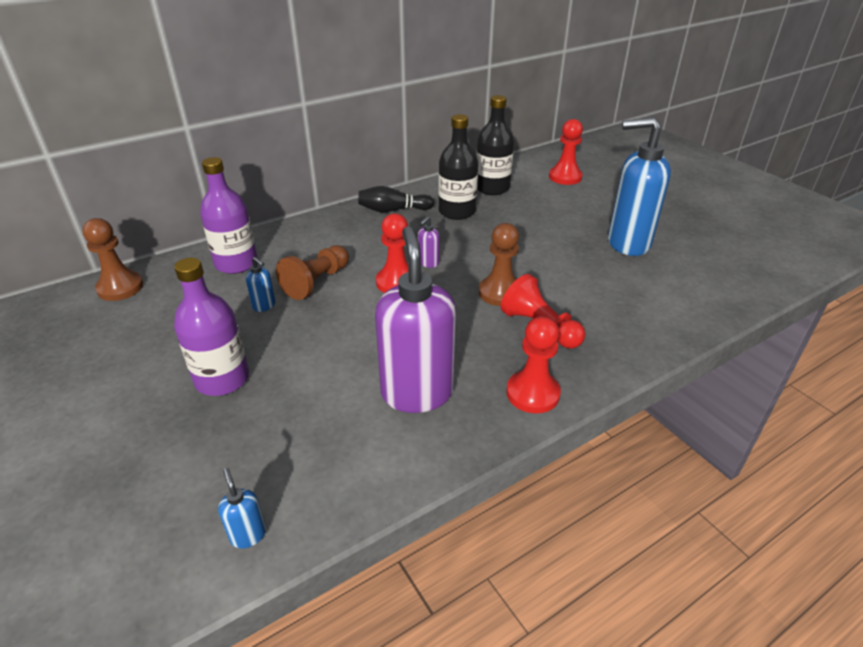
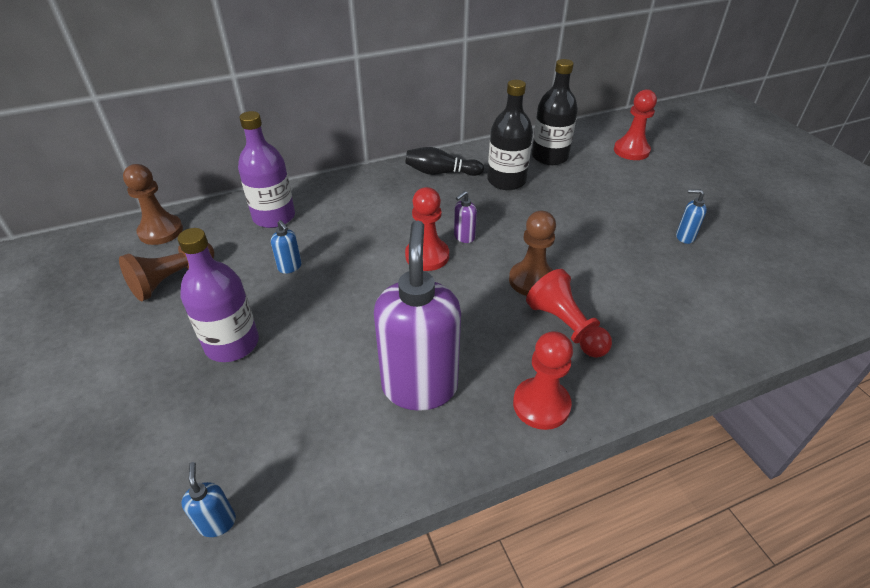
camera: 10 degrees right, 5 degrees up
(316, 282) = (346, 246): brown pawn -> brown pawn (172, 280)
(627, 243) = (684, 237): blue soap dispenser -> blue soap dispenser, size x0.40

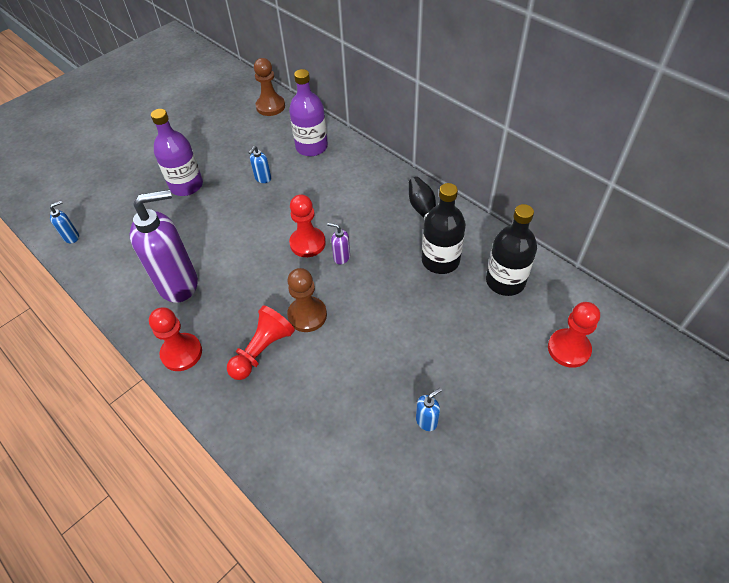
camera: 70 degrees right, 10 degrees up
(172, 280) = (229, 135): brown pawn -> none
(684, 237) = (426, 421): blue soap dispenser -> blue soap dispenser turned 60 degrees clockwise

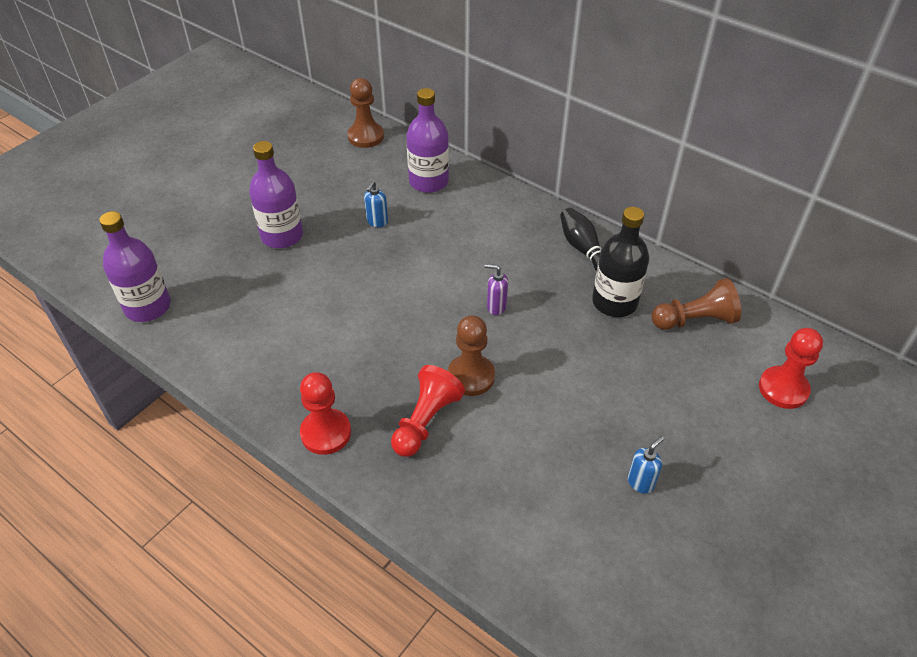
camera: 10 degrees left, 5 degrees down
(72, 237) = (148, 307): blue soap dispenser -> purple bottle
(179, 284) = (302, 352): purple soap dispenser -> none
(307, 243) = (451, 294): red pawn -> none
(505, 281) = (695, 320): black bottle -> brown pawn

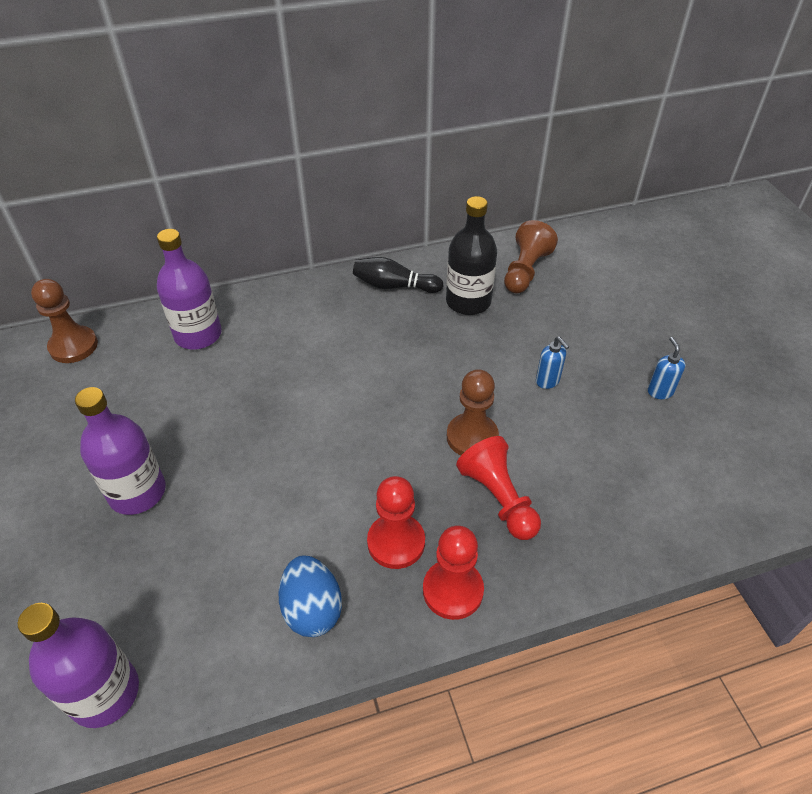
camera: 55 degrees left, 0 degrees up
(260, 366) = (312, 609): none -> blue egg
(377, 222) = (208, 401): blue soap dispenser -> blue soap dispenser (547, 381)
(496, 307) = (406, 375): purple soap dispenser -> none
(783, 389) = (625, 268): red pawn -> red pawn (396, 542)

